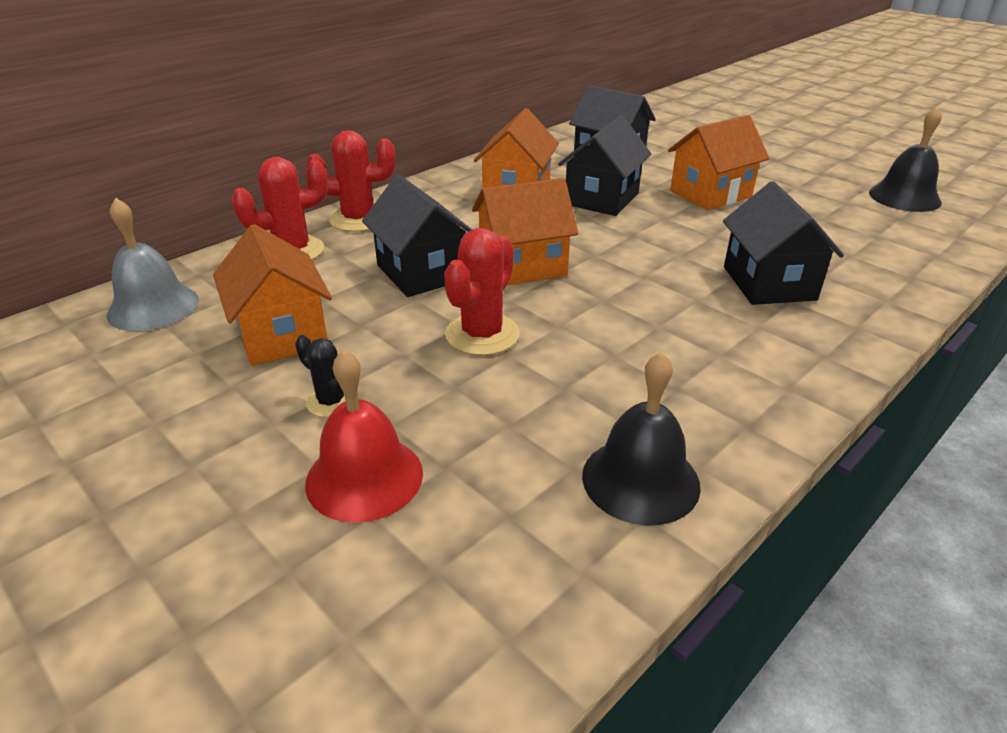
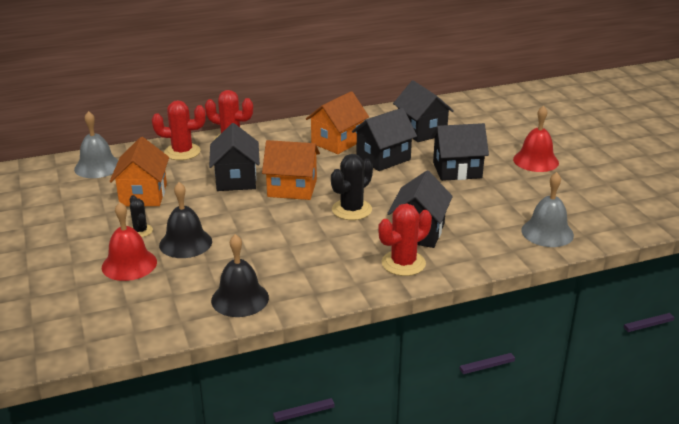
camera: 25 degrees right, 5 degrees down
(482, 334) = (235, 219): red cactus -> red cactus (403, 263)
(642, 275) = (351, 210): none -> black cactus
(710, 194) = (457, 170): orange house -> black house
(782, 165) = (535, 161): none -> red bell
(904, 197) = (589, 202): black bell -> black bell (185, 243)
(916, 244) = (547, 232): none -> grey bell

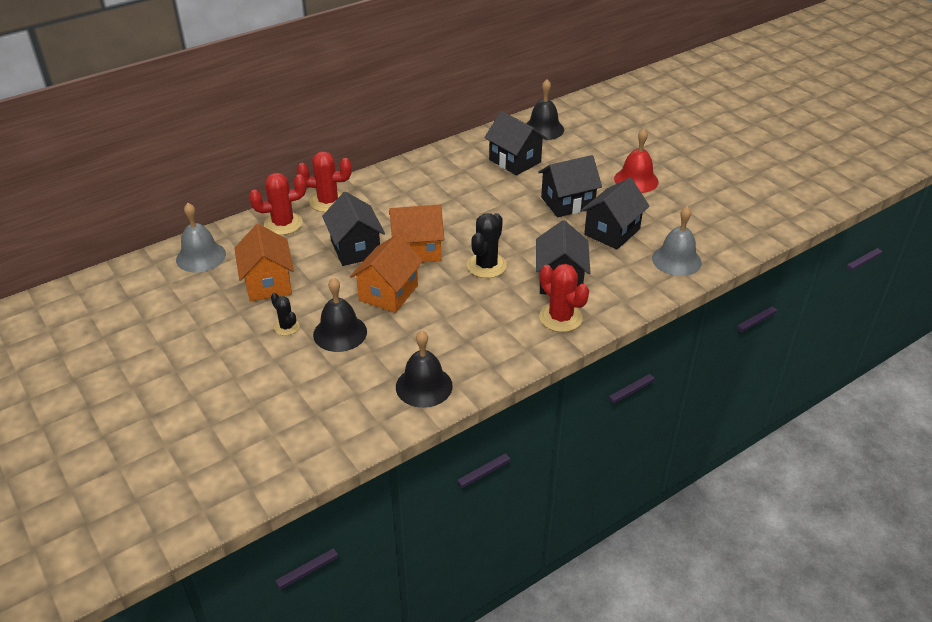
camera: 15 degrees left, 10 degrees up
(129, 264) = (294, 368): red bell -> none
(337, 142) = (437, 187): orange house -> orange house (388, 293)
(383, 158) = (491, 200): black house -> black house (612, 232)
(403, 263) = (560, 318): red cactus -> red cactus turned 75 degrees counterclockwise
(462, 109) = (543, 129): none -> black bell

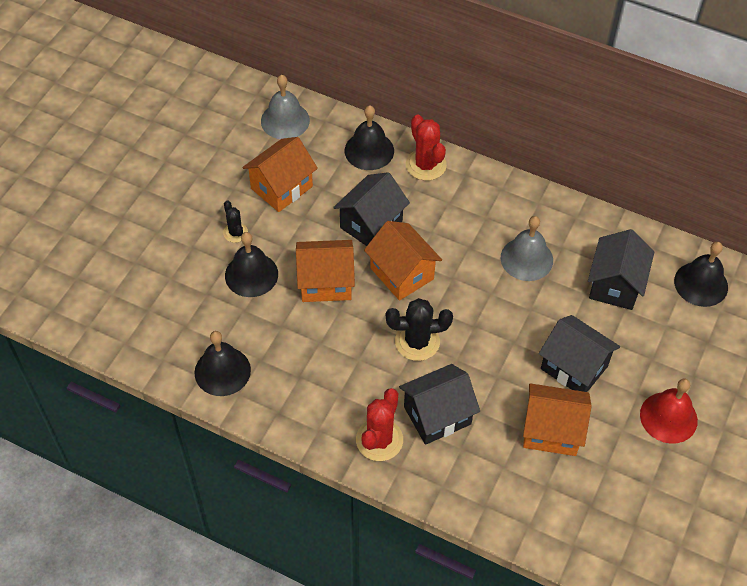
camera: 60 degrees right, 15 degrees up
(283, 224) = (369, 150): red cactus -> black bell
(286, 327) = (235, 232): black cactus -> black cactus turned 45 degrees counterclockwise
(612, 232) = (551, 431): black house -> orange house
(676, 260) = (544, 513): grey bell -> grey bell (526, 259)

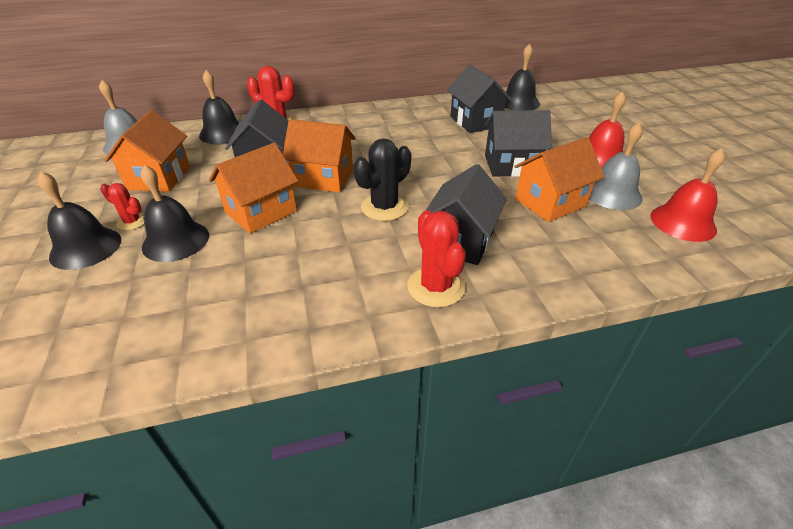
camera: 40 degrees left, 15 degrees down
(222, 371) = (206, 331): black bell -> black bell (85, 248)
(235, 232) = (132, 222): black cactus -> red cactus
(526, 259) = (405, 134): grey bell -> grey bell (612, 193)
(631, 528) = (683, 222): none -> red bell

